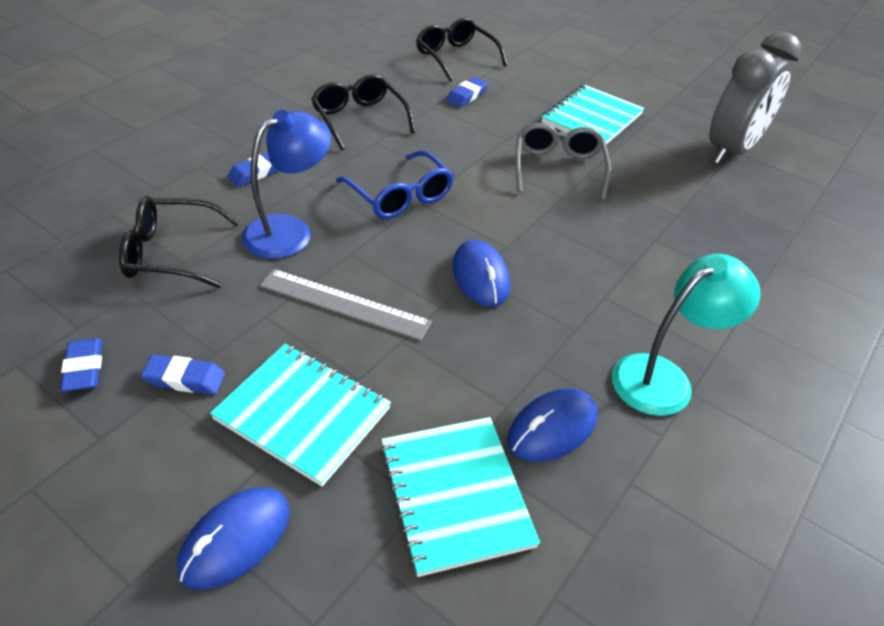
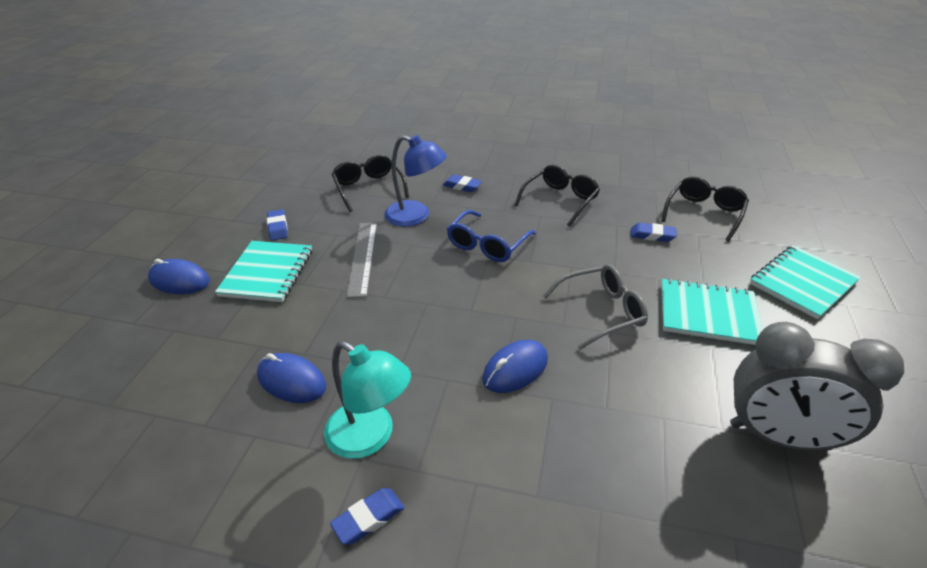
camera: 70 degrees right, 5 degrees down
(84, 368) = (273, 199): blue eraser -> blue eraser (368, 518)
(455, 495) = (224, 349): turquoise notebook -> turquoise notebook (802, 283)
(480, 277) = (426, 306): blue mouse -> blue mouse (515, 369)

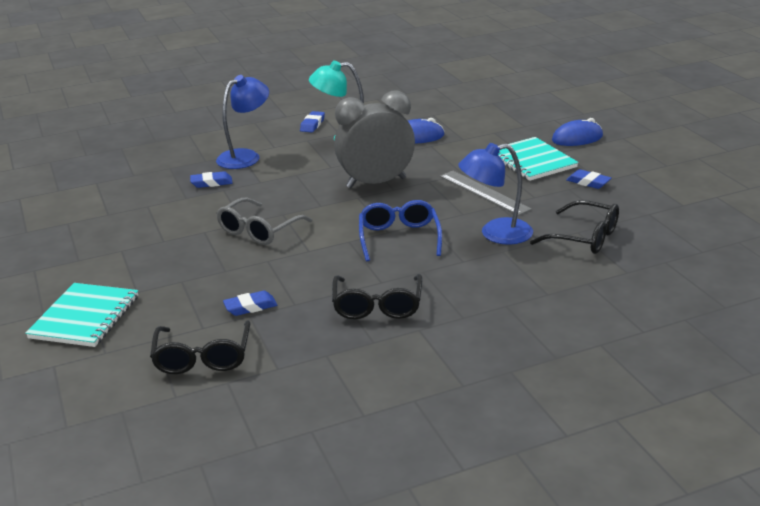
camera: 145 degrees right, 10 degrees down
(462, 186) = (500, 278): blue eraser -> blue eraser (211, 183)
(515, 369) = (294, 184): blue mouse -> none
(534, 479) = (245, 156): none -> blue lamp
(708, 313) = (171, 260): turquoise notebook -> none
(778, 436) = (110, 214): grey clock -> grey clock (376, 183)

